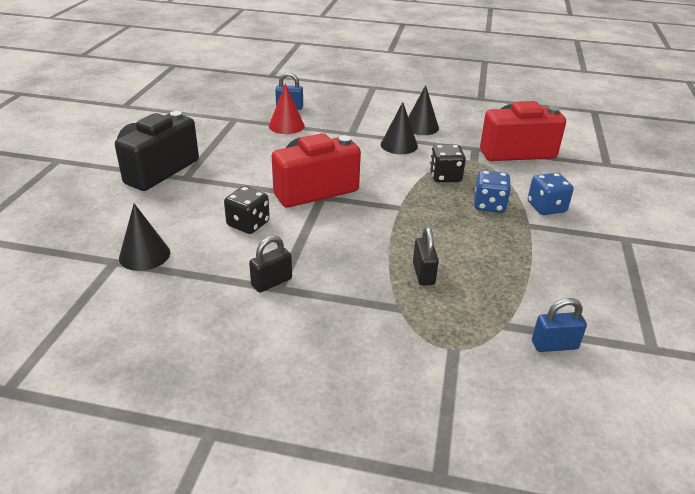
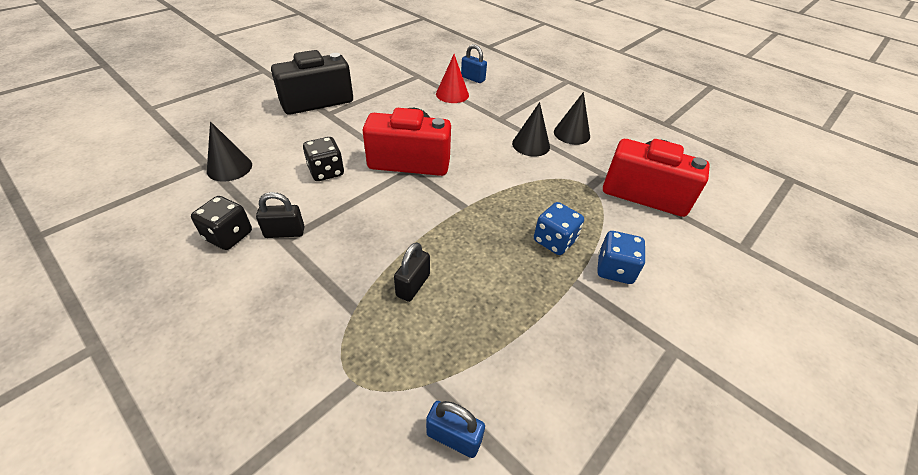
camera: 30 degrees right, 10 degrees up
(445, 177) = (541, 193): black dice -> black dice (229, 236)

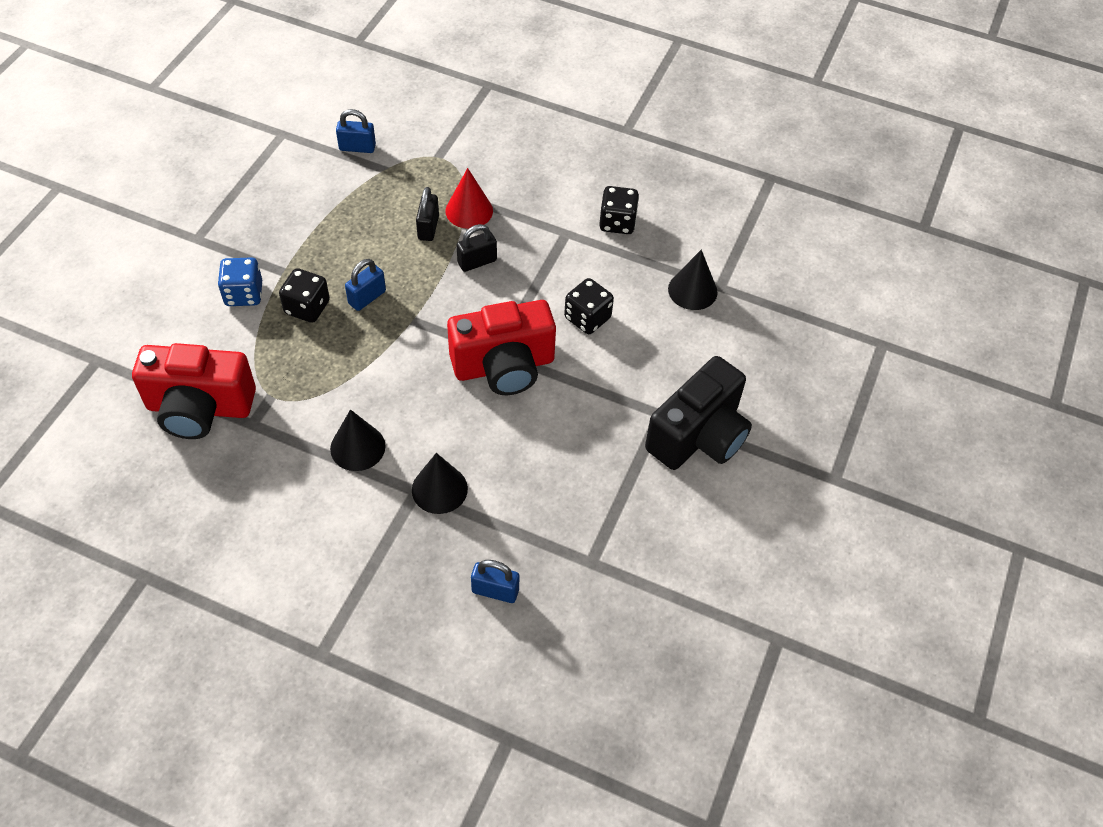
camera: 160 degrees right, 10 degrees up
(285, 232) = (571, 240): black padlock -> black padlock (477, 262)
(452, 94) = (511, 527): red cone -> red cone (469, 210)
(498, 234) = (367, 297): none -> blue padlock
(554, 241) = (307, 307): blue dice -> black dice
(571, 134) = (301, 493): black cone -> black cone (439, 489)

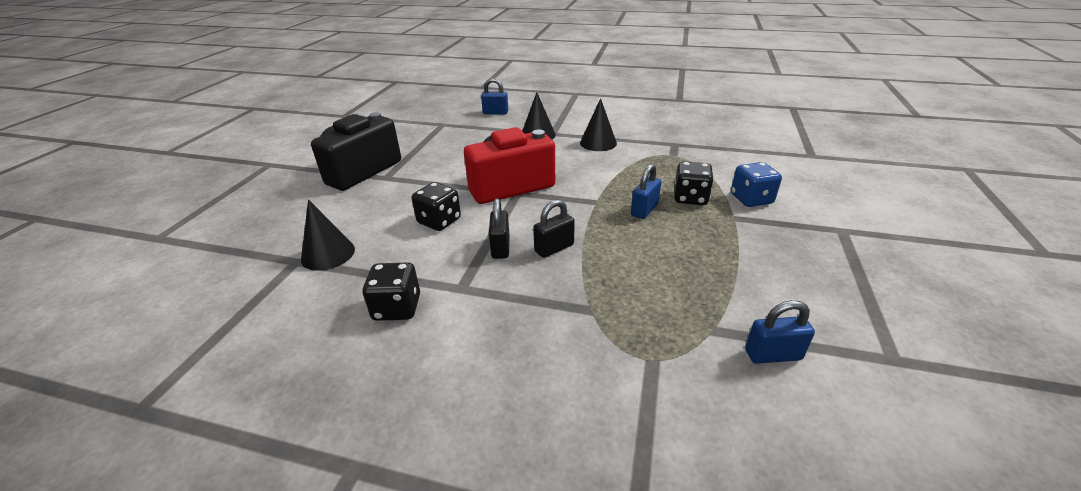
camera: 175 degrees right, 20 degrees down
(200, 408) = (715, 145): red camera -> none
(428, 228) = (619, 271): black padlock -> black padlock (500, 247)
(469, 210) = (581, 295): red cone -> none

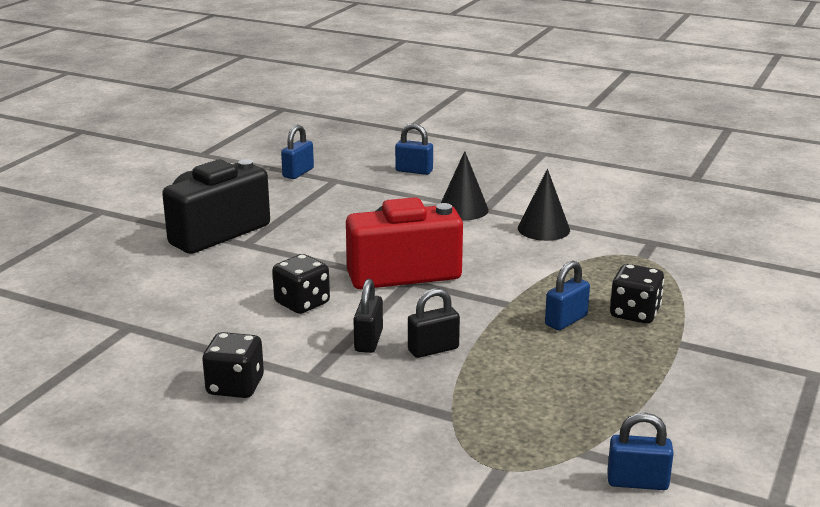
camera: 10 degrees right, 10 degrees down
(328, 254) = (165, 323): black cone -> none
(415, 122) = (298, 173): none -> blue padlock
(751, 199) = (717, 324): blue dice -> none

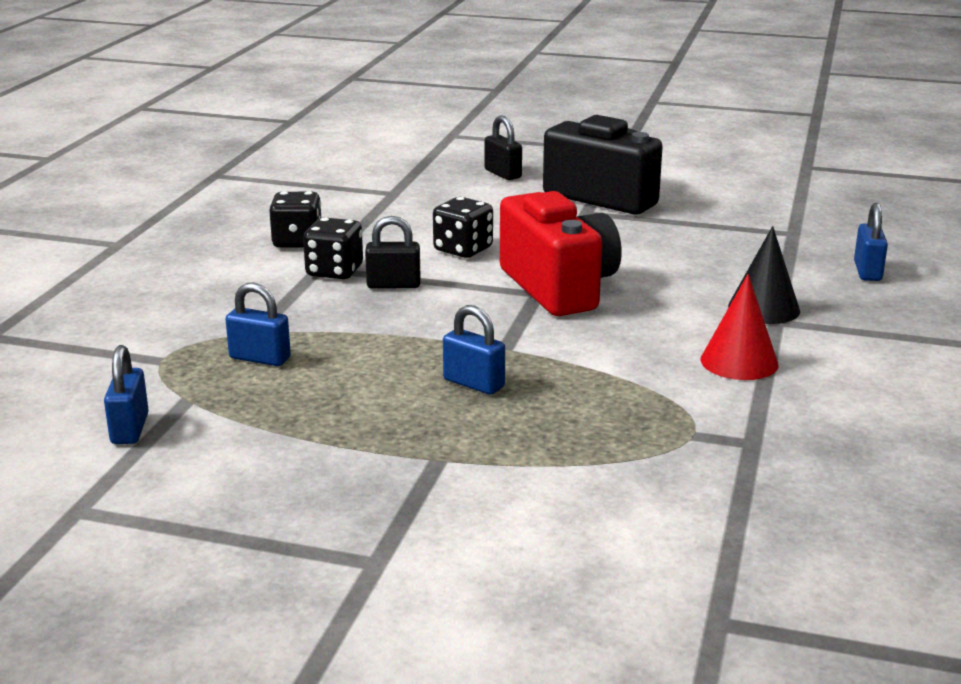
camera: 80 degrees right, 0 degrees up
(298, 173) = (796, 213): blue padlock -> blue padlock (260, 358)
(433, 349) = (383, 315): black padlock -> black padlock (503, 174)
(543, 229) = (739, 362): black cone -> red cone
(634, 313) = (510, 428): black dice -> black dice (334, 271)

